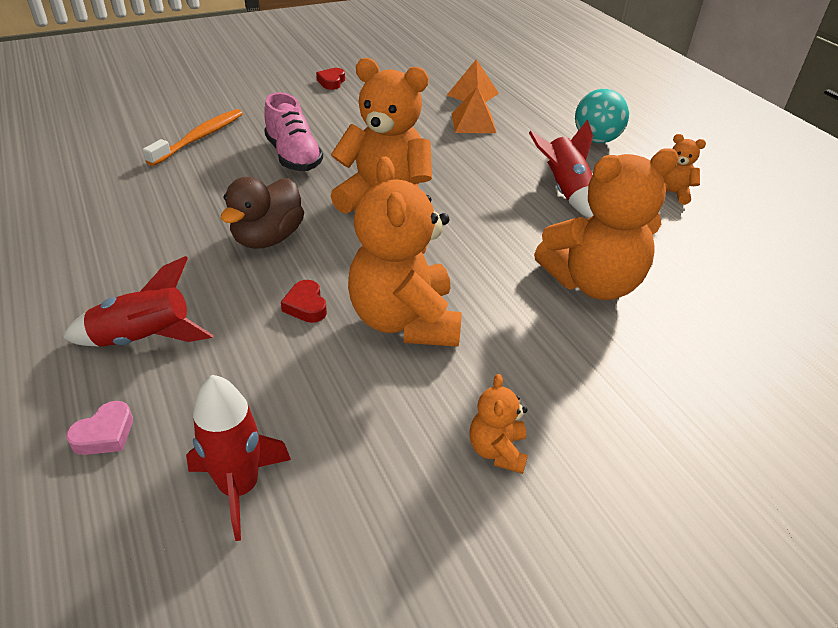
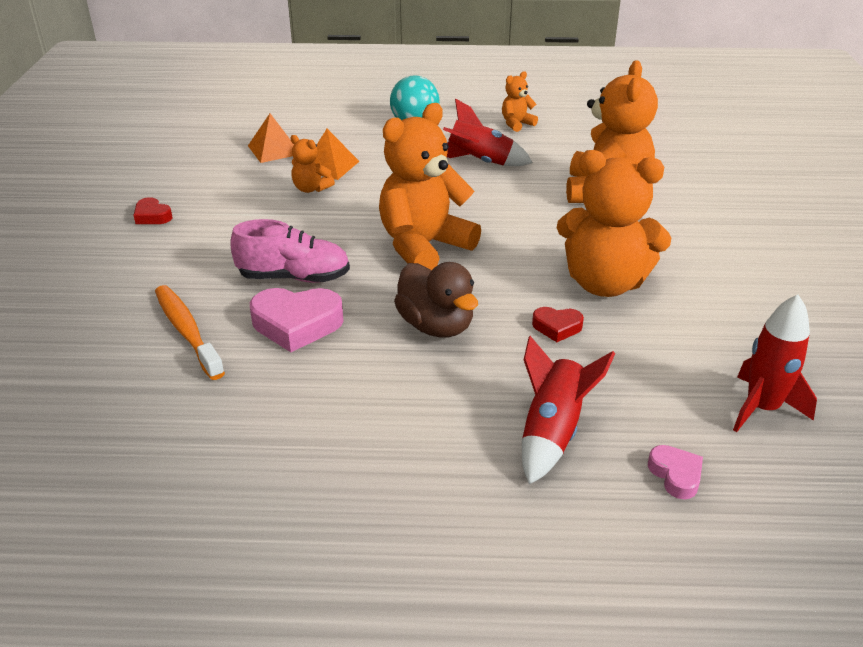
camera: 60 degrees left, 5 degrees down
(232, 175) = (297, 324): none -> pink heart
(497, 450) = (761, 285): orange teddy bear -> orange teddy bear (311, 189)

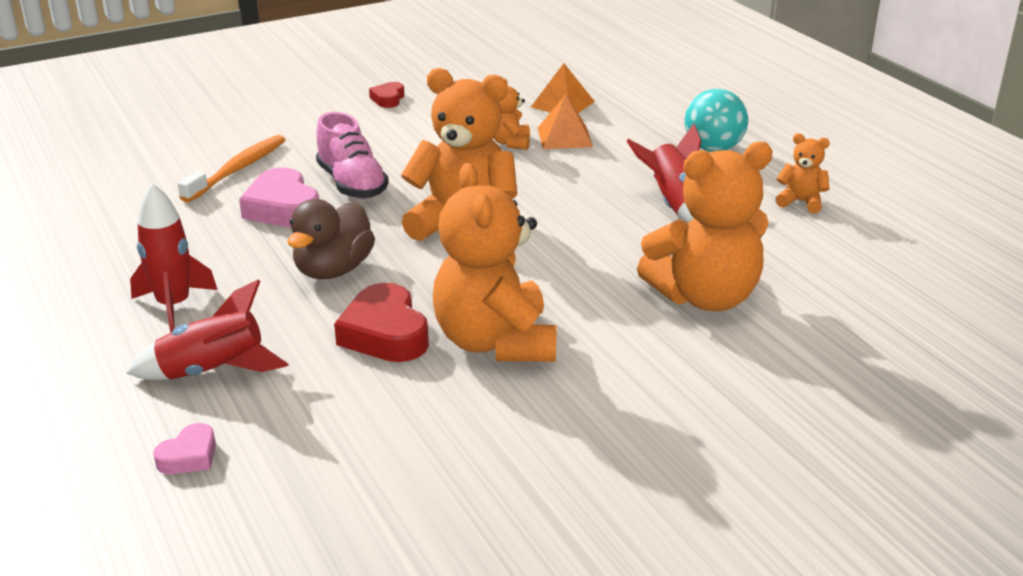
camera: 60 degrees right, 5 degrees down
(557, 327) = (385, 333): red heart -> red heart, size x1.84
(762, 408) = (336, 494): red rocket -> red rocket (174, 306)

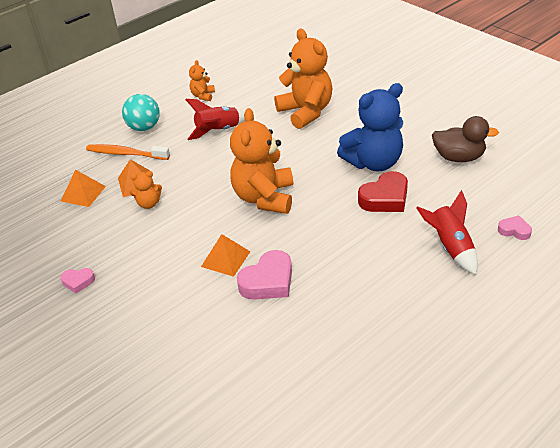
camera: 100 degrees left, 10 degrees up
(174, 306) = (401, 287): red rocket -> none
(238, 169) = (217, 326): orange toothbrush -> orange toothbrush (126, 154)
(333, 270) = (334, 234): brown duck -> brown duck (459, 157)
(352, 184) = (225, 259): pink shoe -> orange pyramid
(388, 99) = (78, 282): red heart -> pink heart
(495, 342) = (374, 162): orange teddy bear -> blue teddy bear

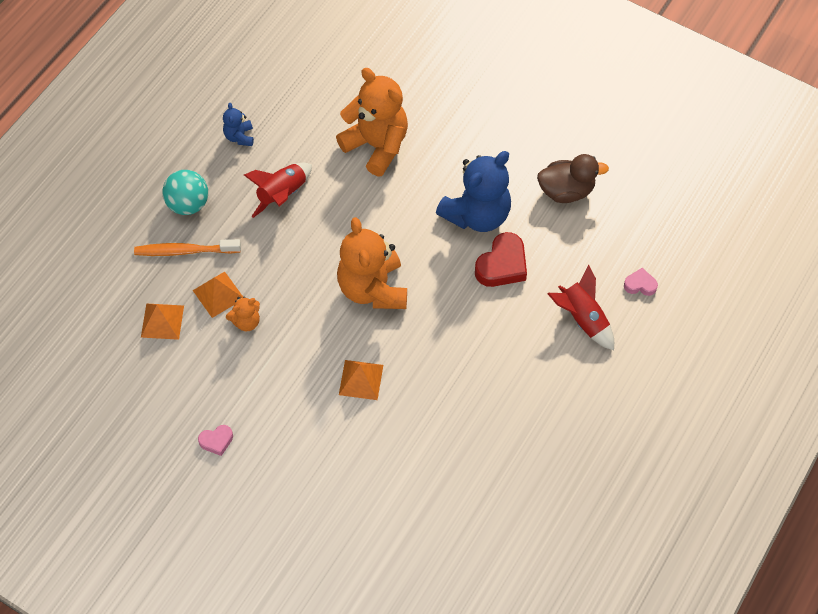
camera: 20 degrees left, 20 degrees up
(203, 96) = (239, 137): orange teddy bear -> blue teddy bear
(268, 281) = (414, 399): pink heart -> none

